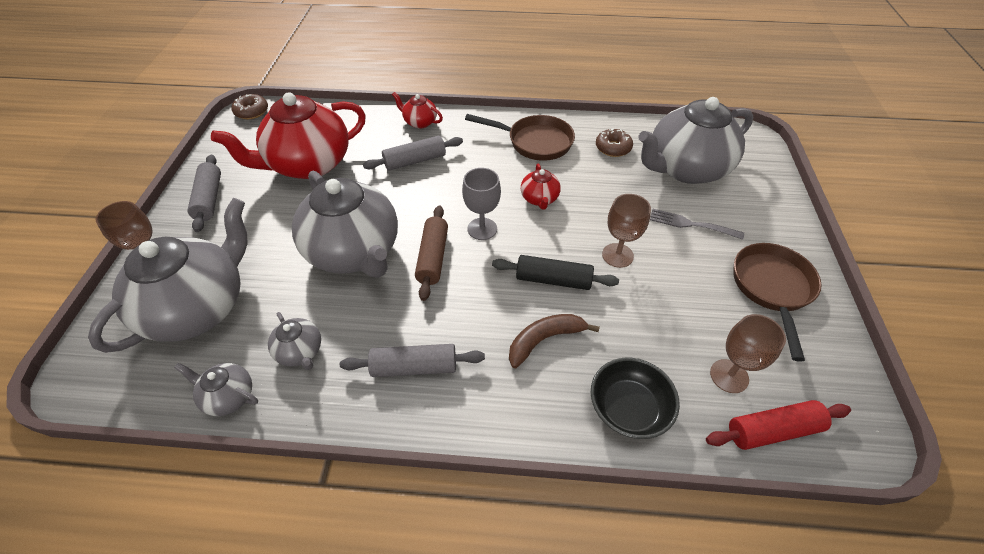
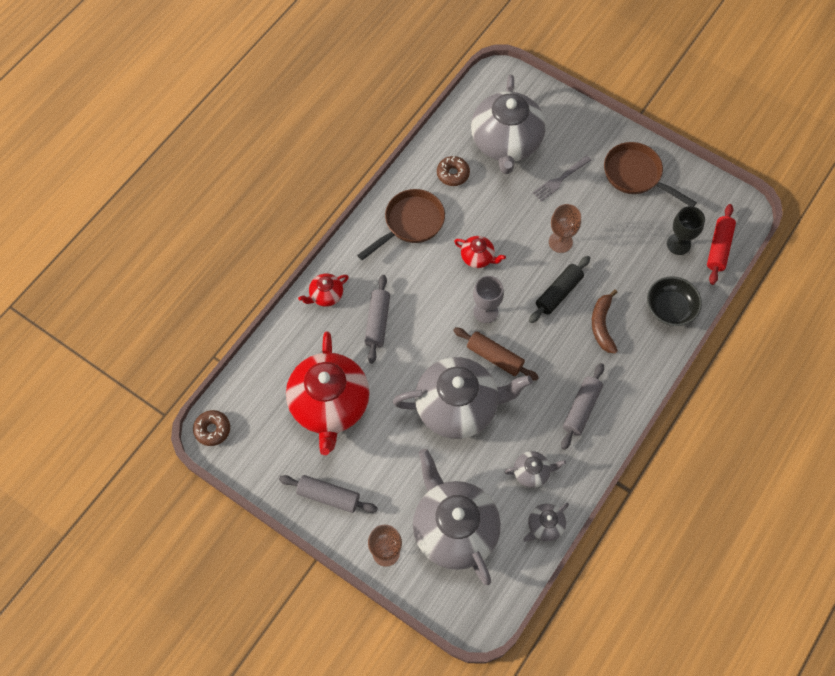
camera: 60 degrees left, 15 degrees up
(729, 376) = (678, 244): brown goblet -> black goblet

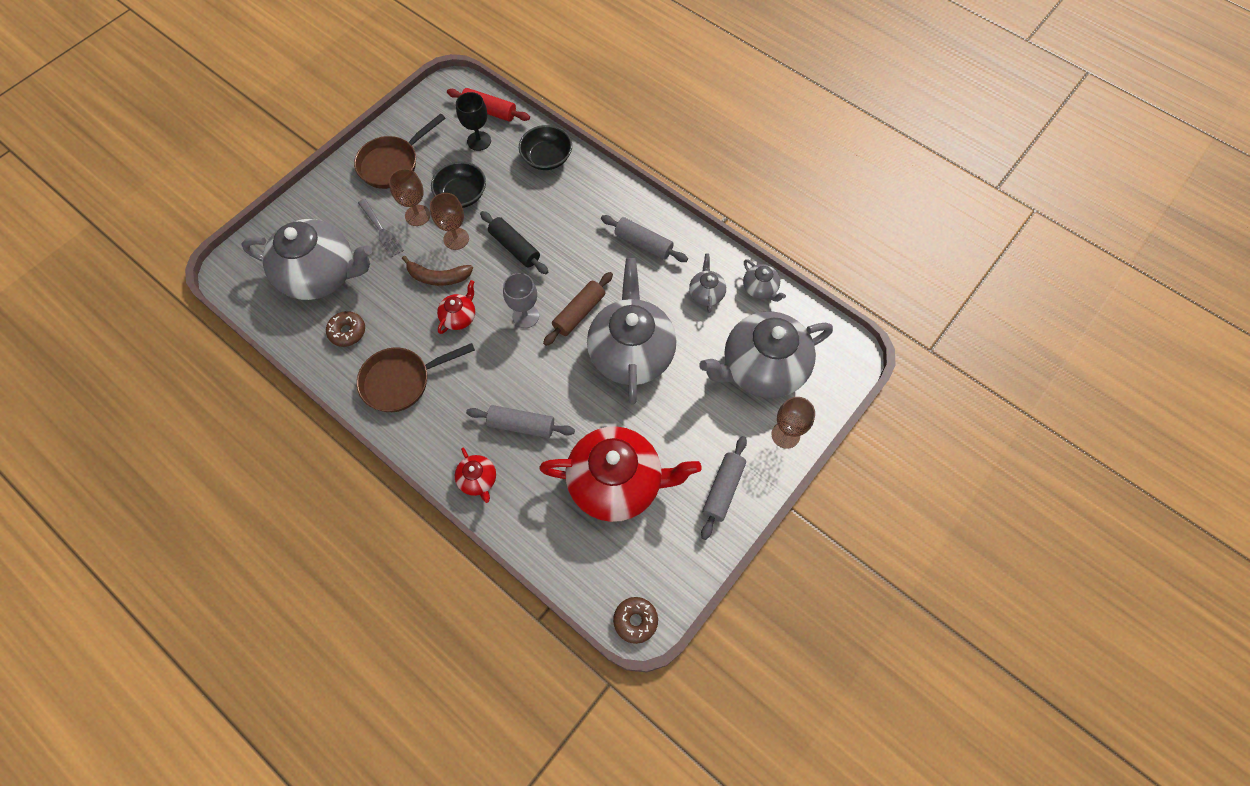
camera: 85 degrees left, 0 degrees up
(410, 223) = (402, 381): brown pan -> brown pan turned 75 degrees counterclockwise
(581, 206) = (417, 215): none -> brown goblet
(602, 325) = (556, 215): brown banana -> brown banana (438, 277)
(611, 239) = (461, 195): none -> black bowl

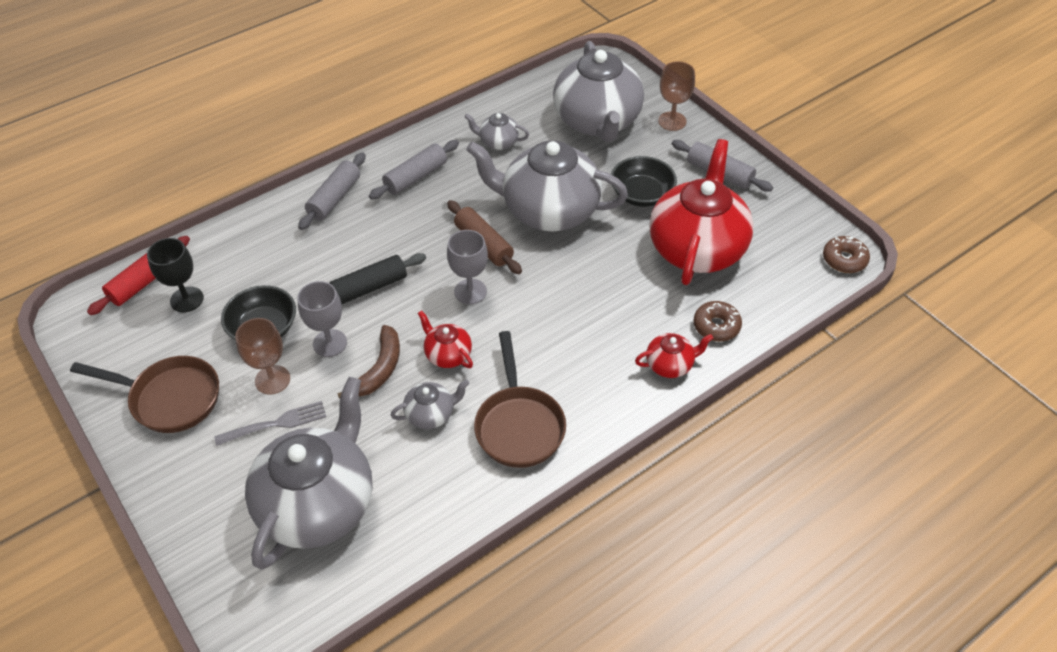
camera: 75 degrees left, 15 degrees down
(347, 332) = (424, 479): brown donut -> brown donut (716, 326)
(393, 164) = (170, 398): brown pan -> brown pan turned 45 degrees counterclockwise
(456, 239) = (330, 343): brown goblet -> grey goblet
(521, 425) = (611, 316): grey rolling pin -> grey rolling pin (334, 198)
(547, 158) = (252, 238): black bowl -> black bowl (641, 194)
(760, 289) = (508, 104): grey teapot -> grey teapot (431, 414)

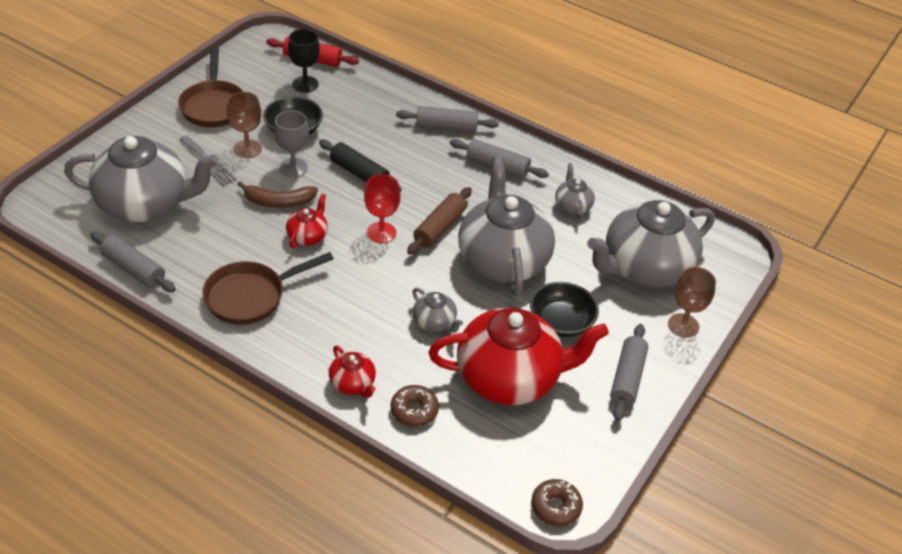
camera: 65 degrees right, 5 degrees down
(429, 534) = (134, 269): none -> grey rolling pin
(431, 414) = (244, 242): grey teapot -> grey teapot (435, 322)
(470, 291) = (381, 232): grey goblet -> red goblet

